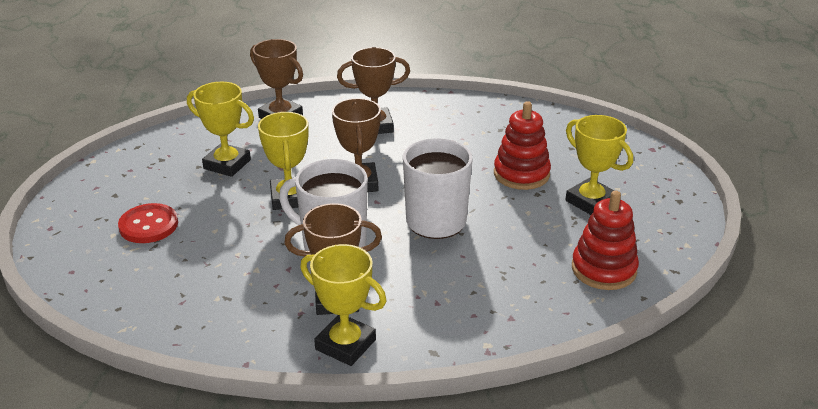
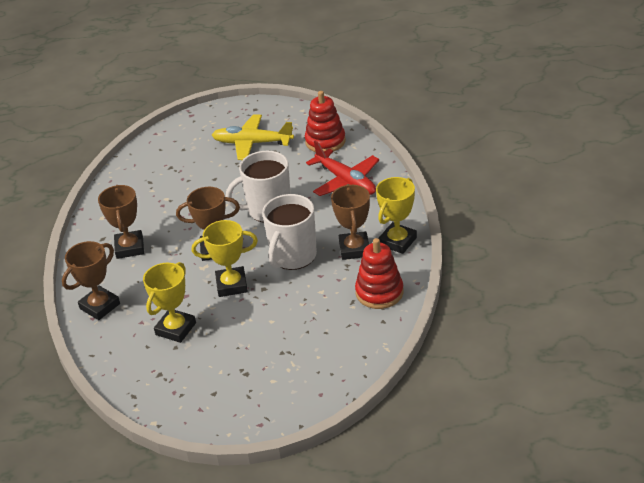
camera: 85 degrees left, 5 degrees up
(148, 225) = (262, 361): red button -> none
(500, 291) = (346, 181): none -> red plane
(521, 174) = (215, 172): red stacking toy -> red stacking toy (379, 292)
(590, 201) = (252, 143): yellow trophy -> yellow plane

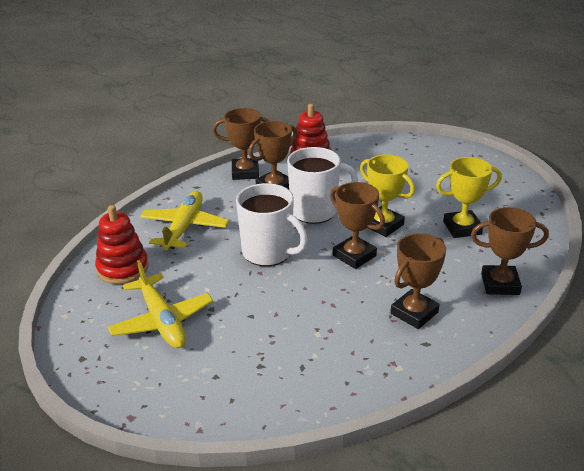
camera: 130 degrees left, 5 degrees down
(346, 181) = (184, 227): red plane -> yellow plane
(397, 241) = (245, 172): yellow trophy -> brown trophy

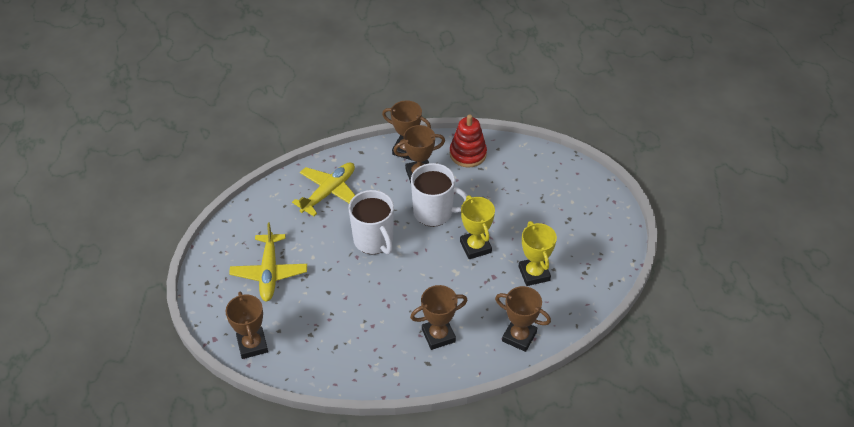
camera: 25 degrees right, 15 degrees up
(123, 268) = (267, 215): red stacking toy -> none
(354, 256) = (433, 268): brown trophy -> brown trophy (252, 345)
(462, 228) = (534, 273): yellow trophy -> yellow trophy turned 60 degrees clockwise

